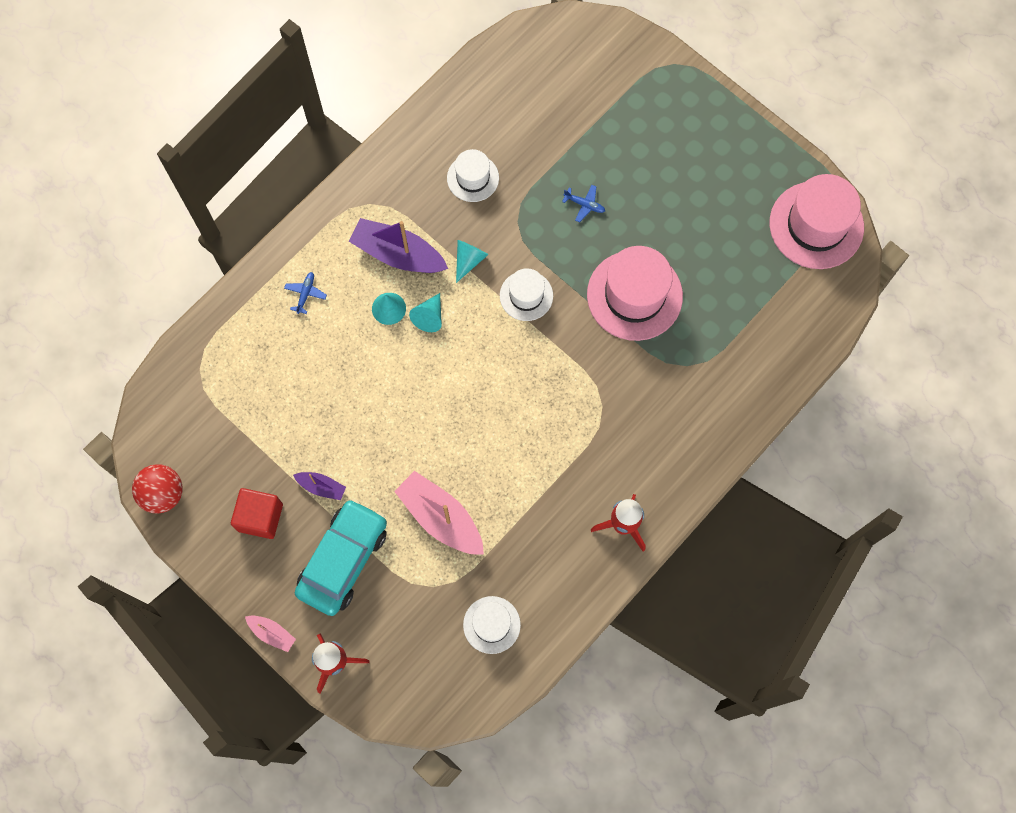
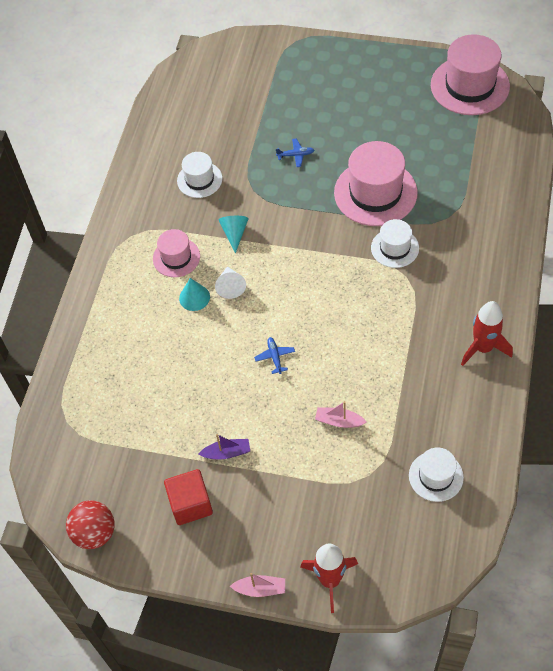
camera: 25 degrees left, 15 degrees down
(306, 293) = (120, 322): blue plane -> blue plane (275, 357)
(343, 560) = (282, 497): turquoise car -> none
(398, 254) = (176, 257): purple boat -> pink hat
(429, 317) = (230, 286): turquoise cone -> white cone
(440, 517) = (339, 421): pink boat -> pink boat, size x0.51
(526, 295) = (295, 234): white hat -> white hat (395, 248)

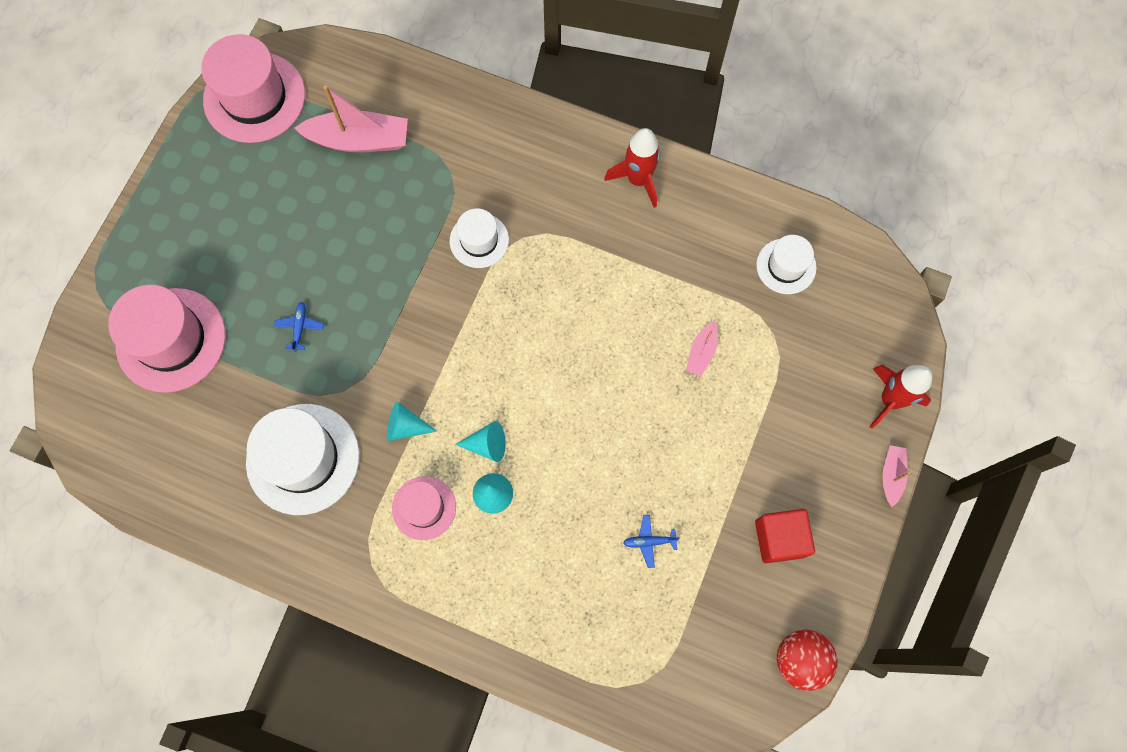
camera: 85 degrees left, 15 degrees up
(199, 180) = (303, 458): white hat -> white hat, size x1.79
(227, 453) = (720, 486): purple boat -> none
(230, 286) = (487, 445): white cone -> turquoise cone
(275, 357) = (601, 408): blue plane -> blue plane (649, 541)
(375, 193) = (390, 244): pink hat -> pink hat (171, 340)
(456, 155) = (359, 140): none -> pink boat

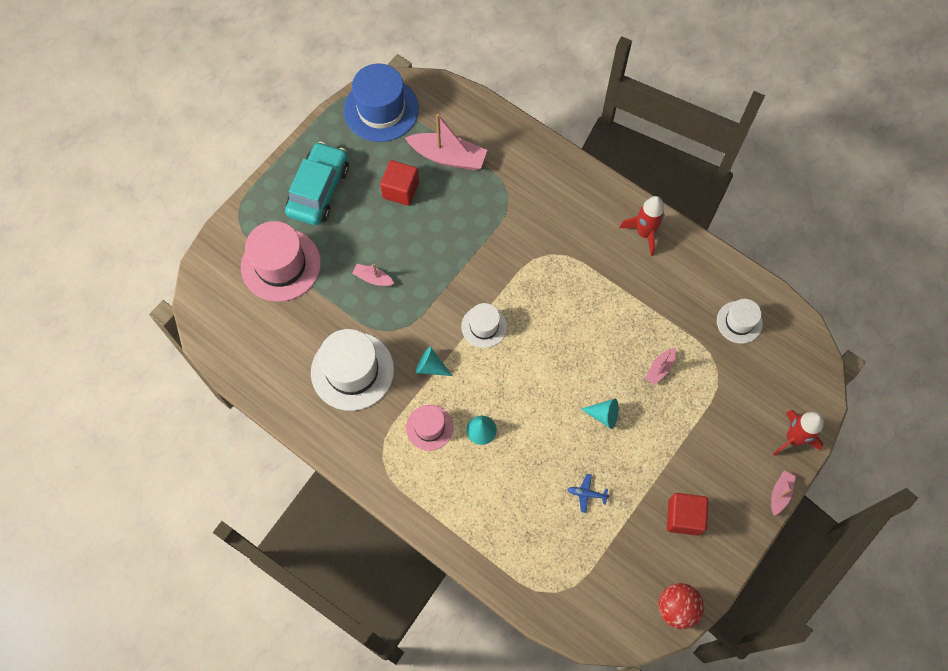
camera: 15 degrees right, 5 degrees down
(197, 226) = (319, 190): none -> turquoise car
(254, 97) = (381, 109): pink hat -> blue hat
(300, 327) = (373, 278): blue plane -> pink boat
(307, 199) = (401, 190): none -> red cube
(479, 240) = (516, 248): white hat -> white hat (484, 326)
(487, 445) = (486, 395): turquoise cone -> turquoise cone (604, 415)

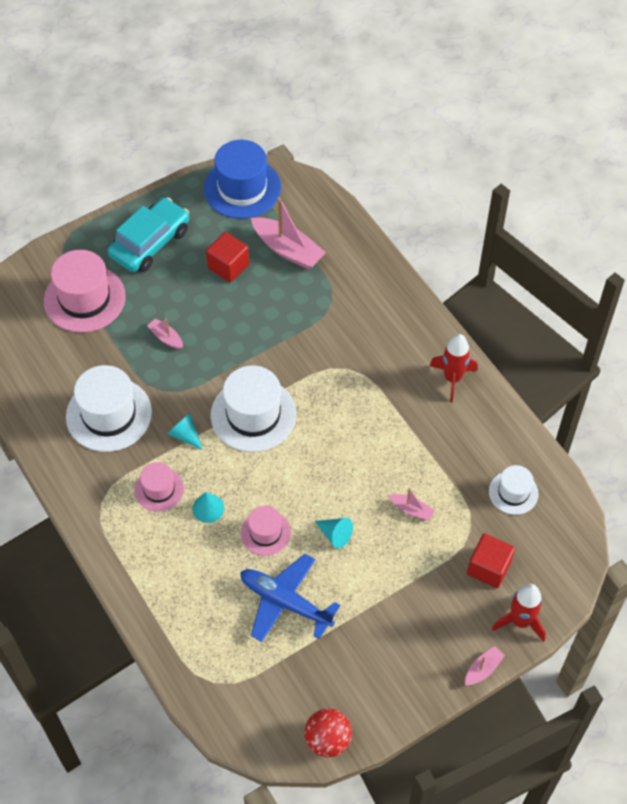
camera: 20 degrees right, 10 degrees down
(484, 326) = (253, 415): white hat -> white hat, size x1.79
(542, 435) = (265, 533): none -> pink hat
(586, 494) = (285, 602): blue plane -> blue plane, size x2.45
(660, 368) = (411, 510): pink boat -> pink boat turned 120 degrees counterclockwise
(683, 517) = (373, 657): red cube -> red cube (488, 568)

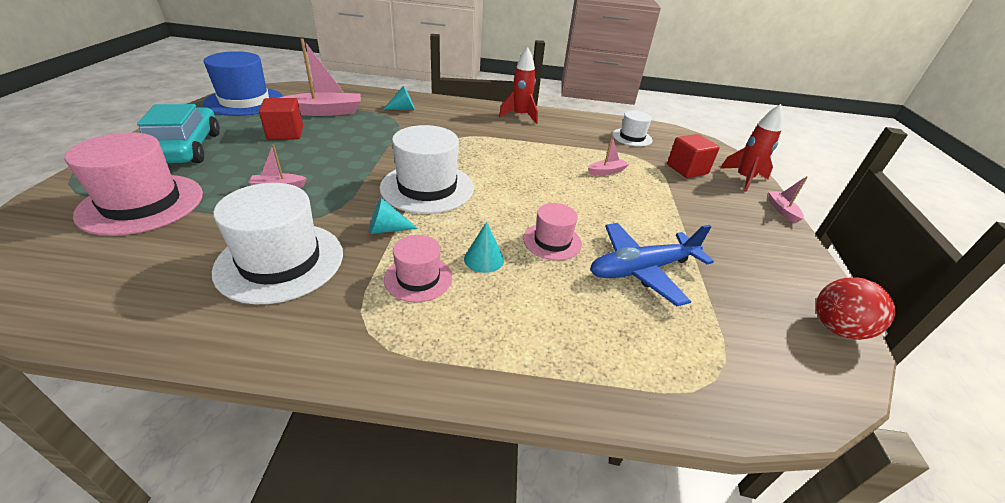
camera: 55 degrees left, 20 degrees down
(335, 535) = (594, 210): turquoise cone -> turquoise cone (403, 109)

